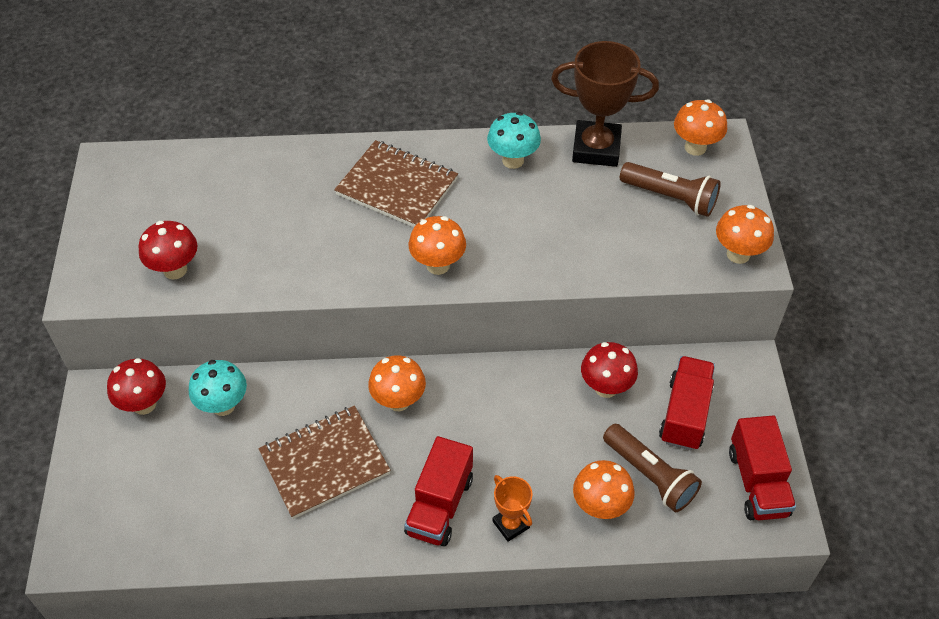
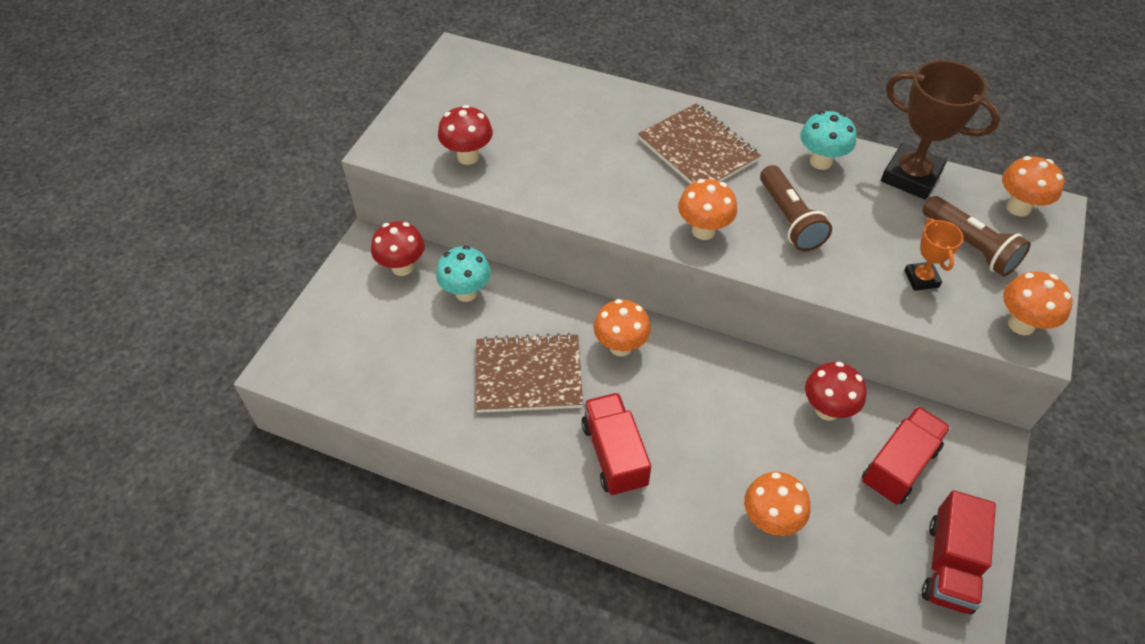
camera: 25 degrees right, 0 degrees up
(439, 505) = (614, 455): red truck -> red truck turned 120 degrees clockwise
(511, 524) = (674, 500): orange trophy -> orange trophy (921, 279)
(650, 475) = (835, 511): brown flashlight -> brown flashlight (789, 219)

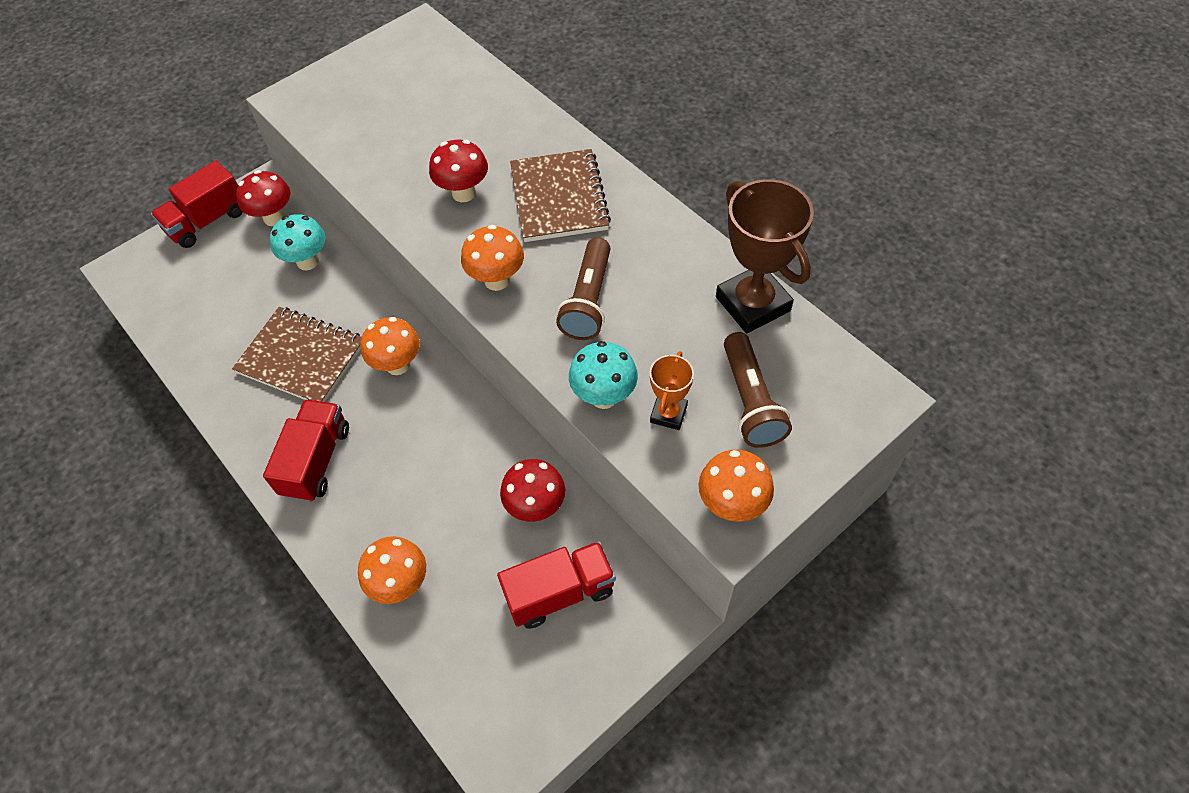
camera: 30 degrees right, 5 degrees up
(468, 156) = (349, 131): red mushroom -> red mushroom (464, 193)
(820, 161) = (671, 253): turquoise mushroom -> turquoise mushroom (604, 396)
(949, 565) = (529, 708): red truck -> red truck (207, 221)
(1018, 207) = (842, 381): orange mushroom -> none

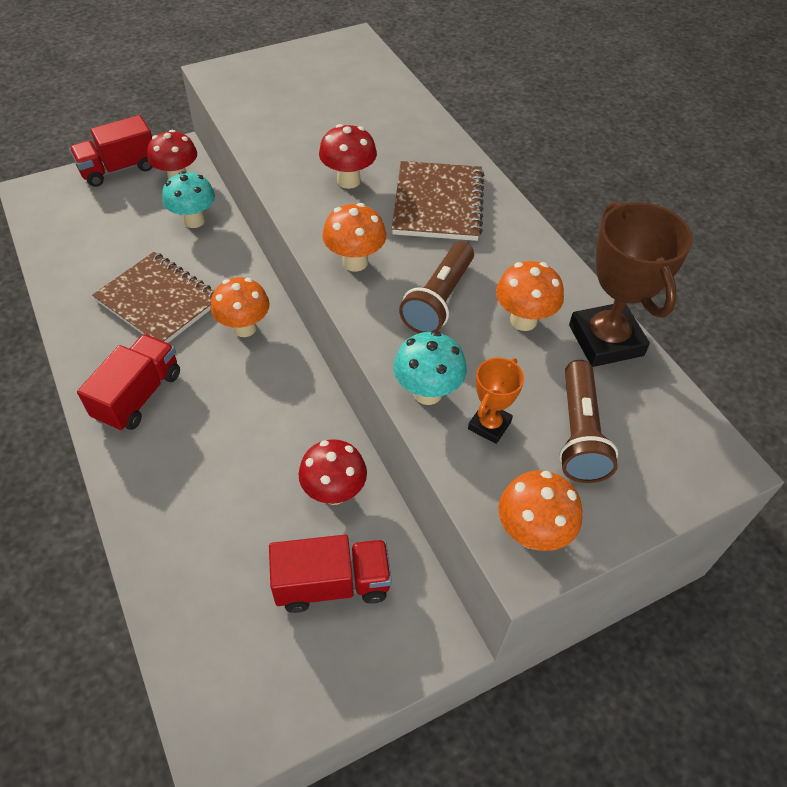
camera: 10 degrees right, 5 degrees down
(401, 584) = (177, 533): orange mushroom -> orange mushroom (523, 320)

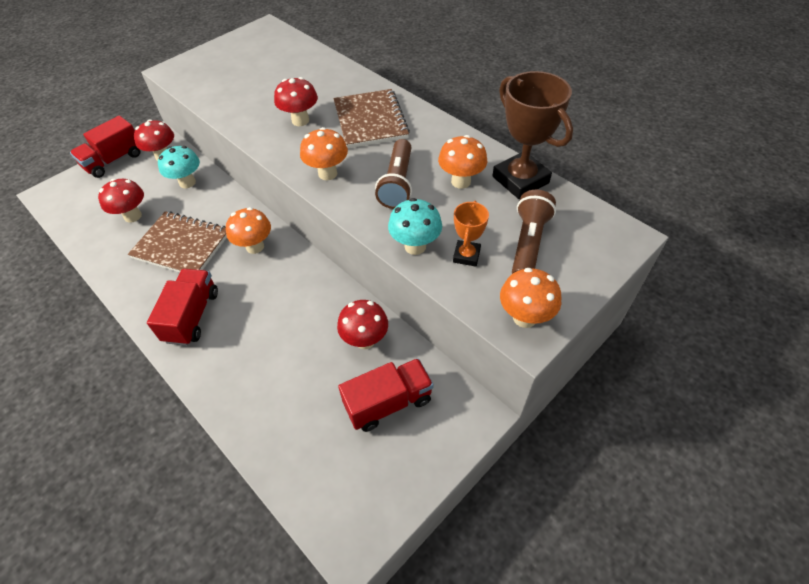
camera: 15 degrees left, 0 degrees up
(116, 247) = (133, 216): none -> red mushroom
(579, 433) = (528, 244): brown flashlight -> brown flashlight turned 150 degrees counterclockwise

